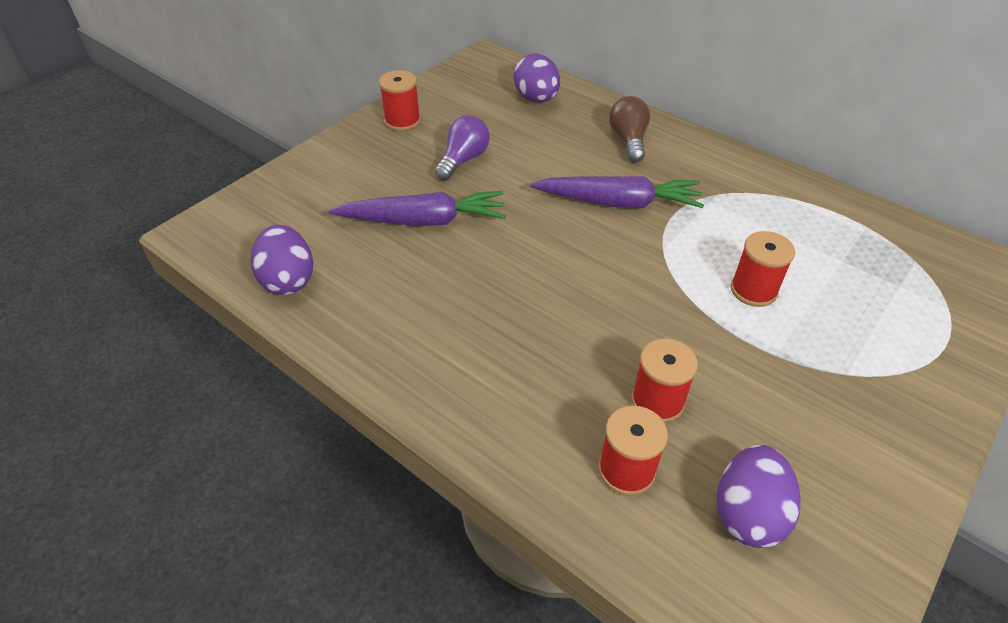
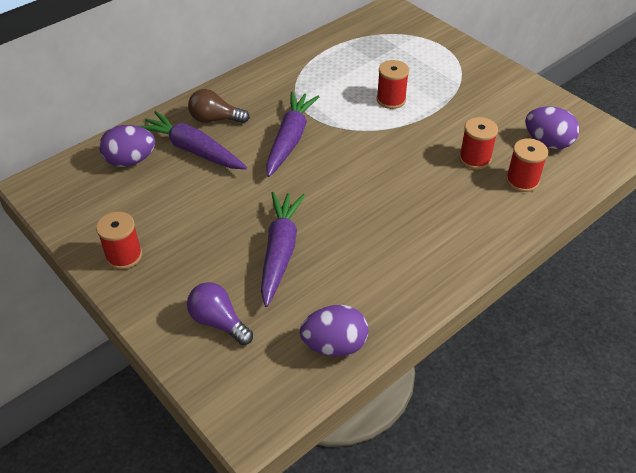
camera: 80 degrees left, 0 degrees up
(463, 160) = (204, 218): purple light bulb -> purple light bulb (218, 322)
(569, 134) = (193, 150): none -> purple carrot

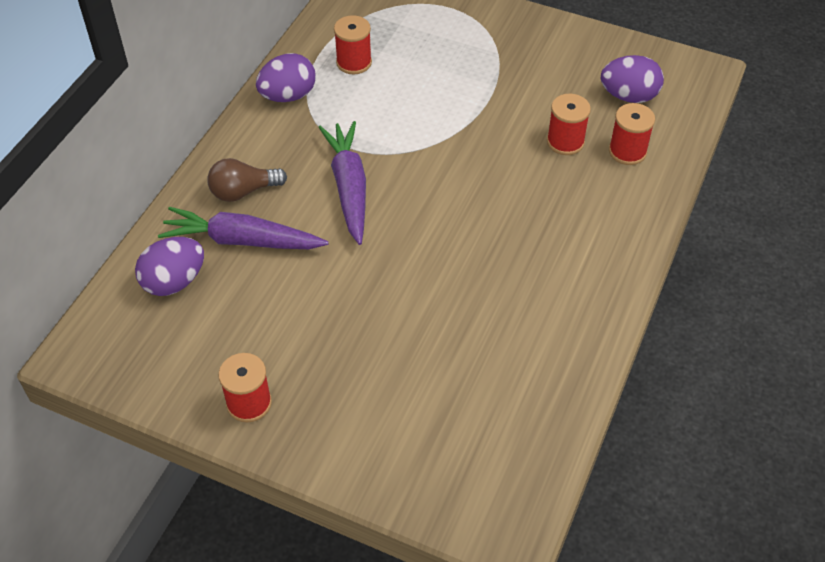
camera: 25 degrees left, 5 degrees up
(218, 322) = (408, 436): purple light bulb -> none
(280, 252) = (423, 329): purple carrot -> none
(334, 345) = (545, 412): purple egg -> purple egg (288, 96)
(391, 100) = (433, 98): red spool -> red spool (354, 62)

